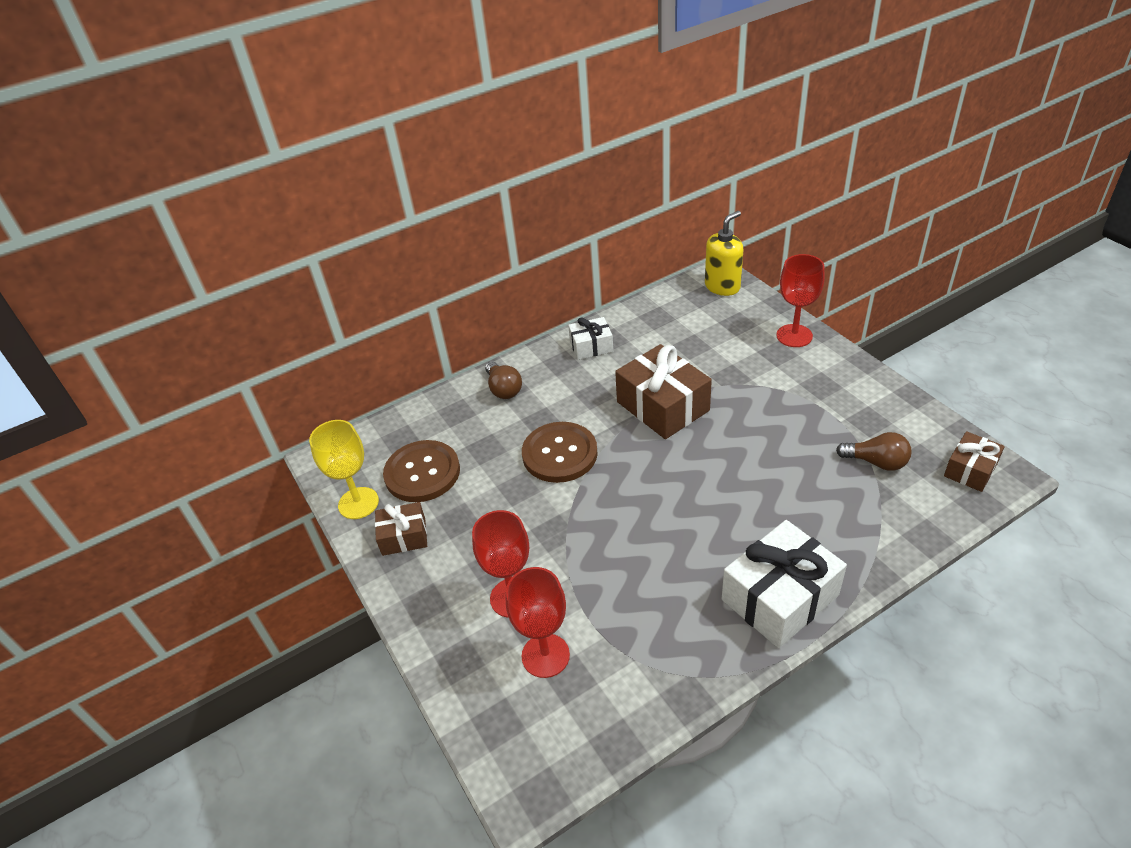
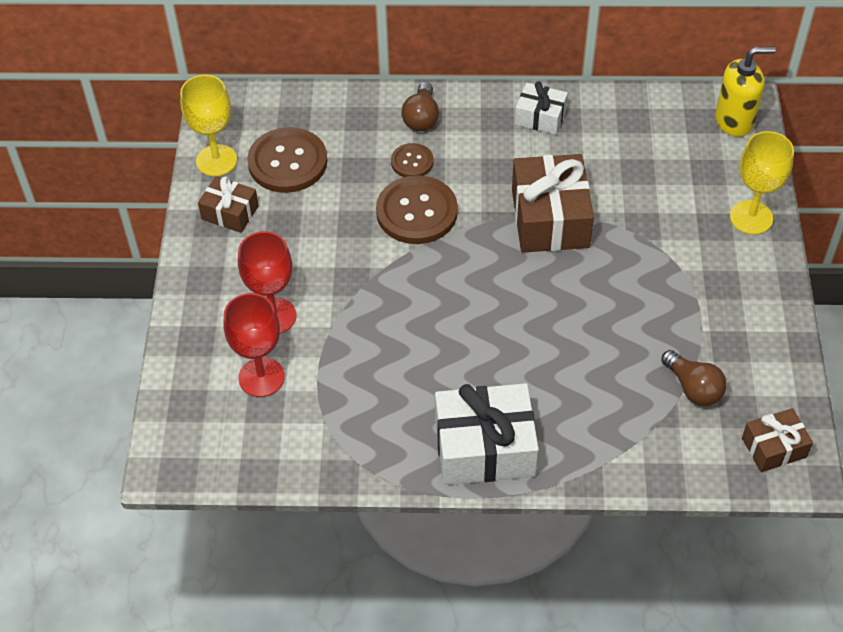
camera: 30 degrees right, 10 degrees up
(524, 422) = (412, 162): none -> brown button
(794, 336) = (751, 217): red goblet -> yellow goblet

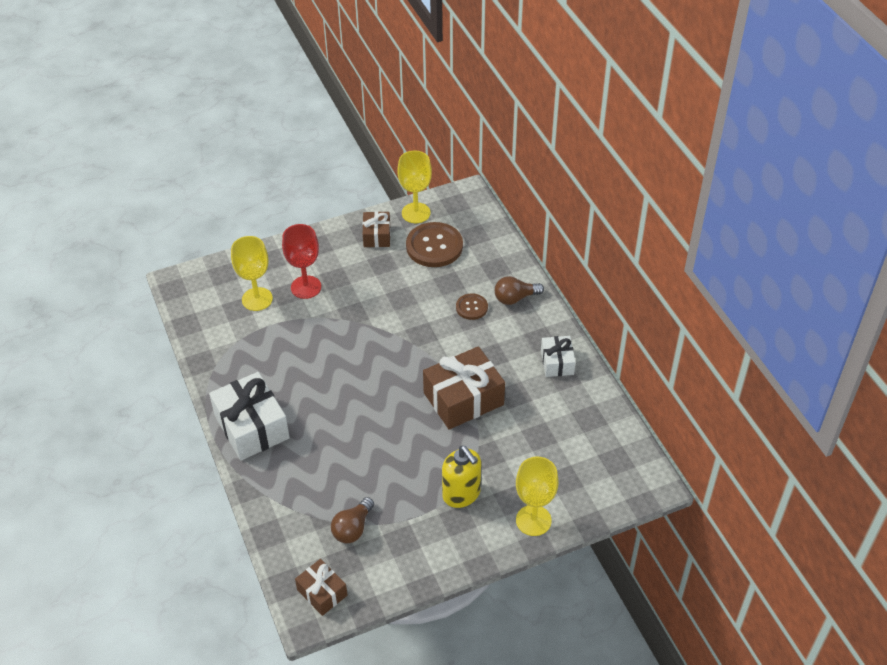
camera: 65 degrees right, 5 degrees down
(261, 377) = (257, 299): red goblet -> yellow goblet
(417, 212) = (428, 325): brown button -> none
(734, 121) = (629, 482): yellow soap dispenser -> yellow soap dispenser (461, 494)

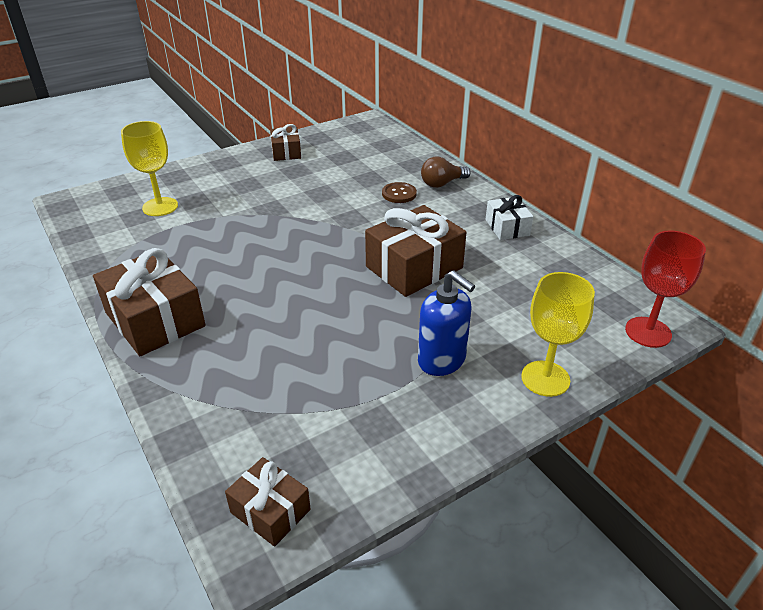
camera: 10 degrees left, 10 degrees down
(251, 427) = (155, 319): white gift -> brown gift
(306, 287) = (215, 193): red goblet -> red goblet (648, 332)
(353, 528) = (304, 417): brown light bulb -> none
(416, 213) = (322, 135): yellow goblet -> none
(434, 246) = (347, 155): brown button -> none
(461, 494) = (442, 360): yellow soap dispenser -> blue soap dispenser

